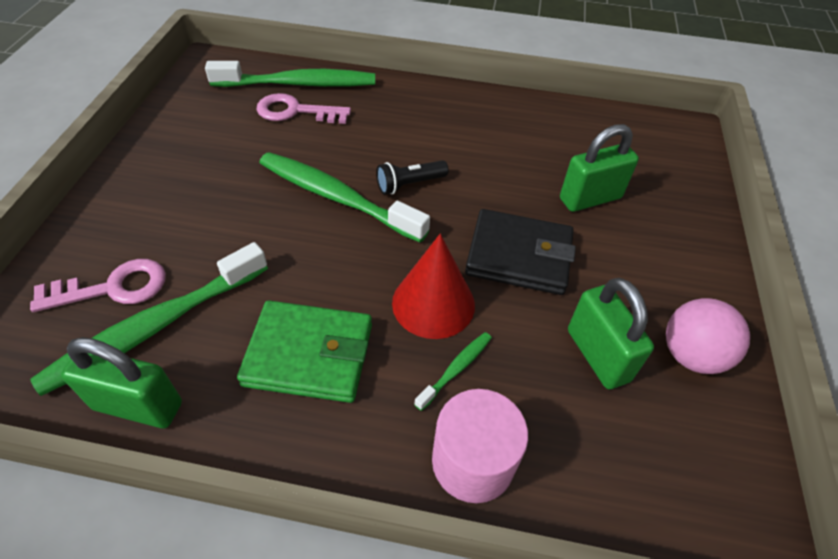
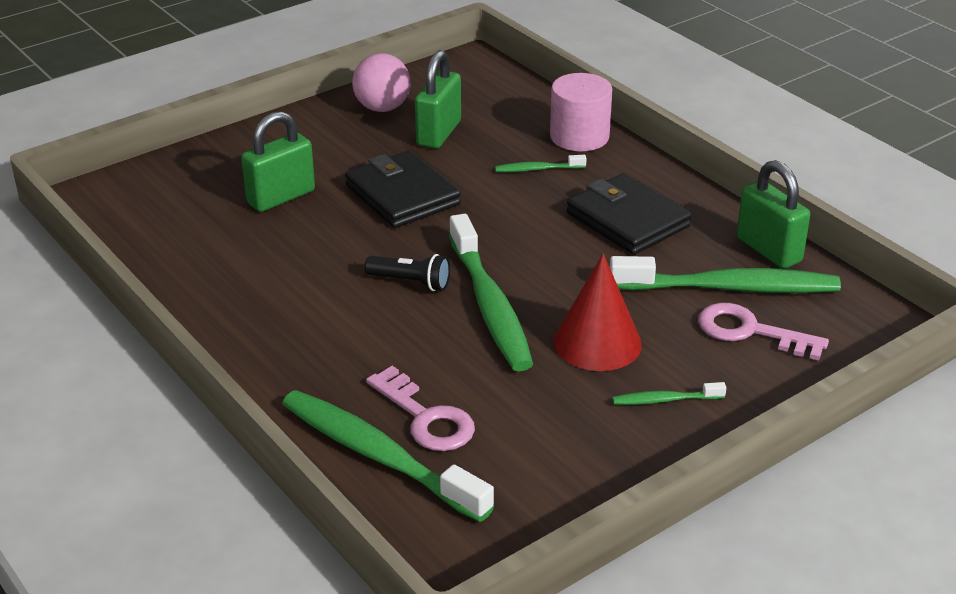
camera: 135 degrees left, 15 degrees down
(152, 194) = (665, 400): none -> green toothbrush
(309, 355) = (627, 220): green wallet -> black wallet
(433, 303) = (506, 203): red cone -> red cone (597, 342)
(590, 198) = (281, 197): green padlock -> green padlock turned 60 degrees counterclockwise

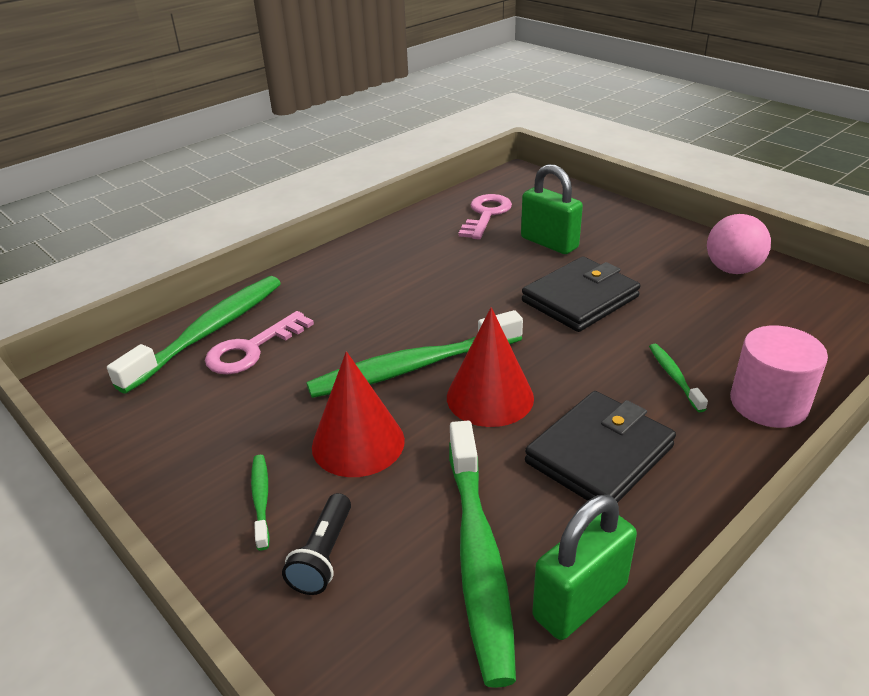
camera: 85 degrees right, 0 degrees up
(411, 282) = (440, 320): black flashlight -> black flashlight (323, 555)
(439, 133) = (706, 306): green padlock -> none
(545, 264) = (490, 397): none -> red cone
(751, 332) = (387, 578): pink key -> pink key (486, 215)

